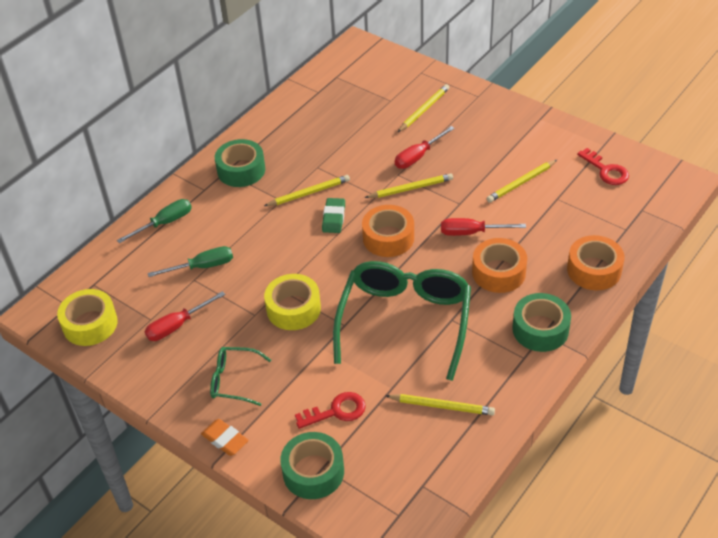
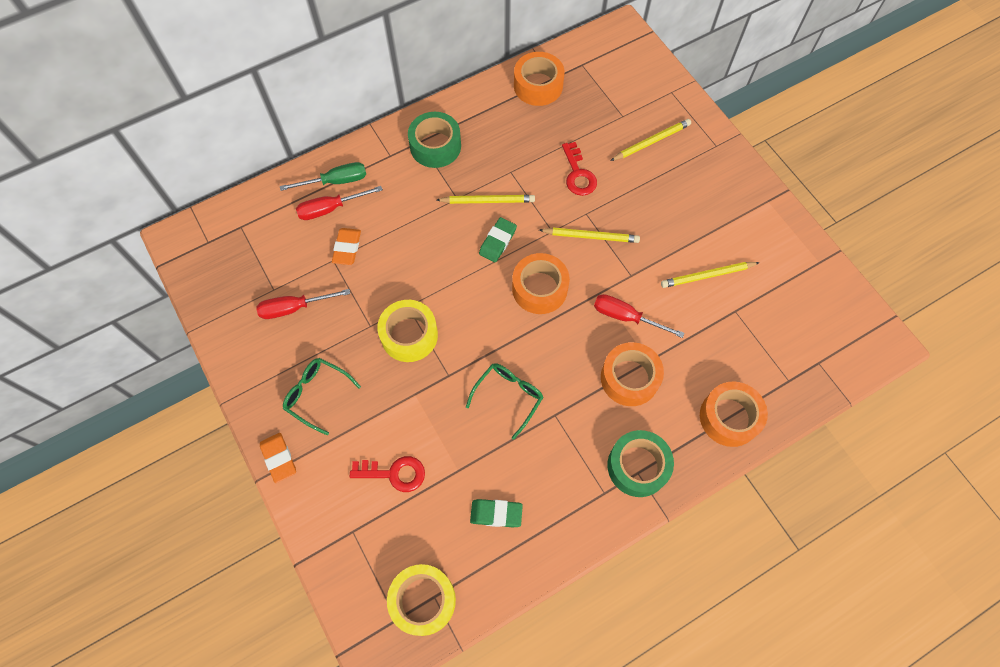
camera: 20 degrees right, 20 degrees up
(90, 324) = (218, 272): yellow tape -> yellow tape (423, 600)
(202, 267) = (347, 248): green screwdriver -> orange eraser
(307, 102) = (538, 85): none -> orange tape
(313, 472) = (341, 533): green tape -> none
(405, 321) = (508, 396): green glasses -> green glasses, size x0.47
(418, 156) = (617, 199): red screwdriver -> red screwdriver (331, 208)
(442, 406) = (496, 514): yellow pencil -> green eraser
(606, 170) = (805, 296): red key -> red key (578, 174)

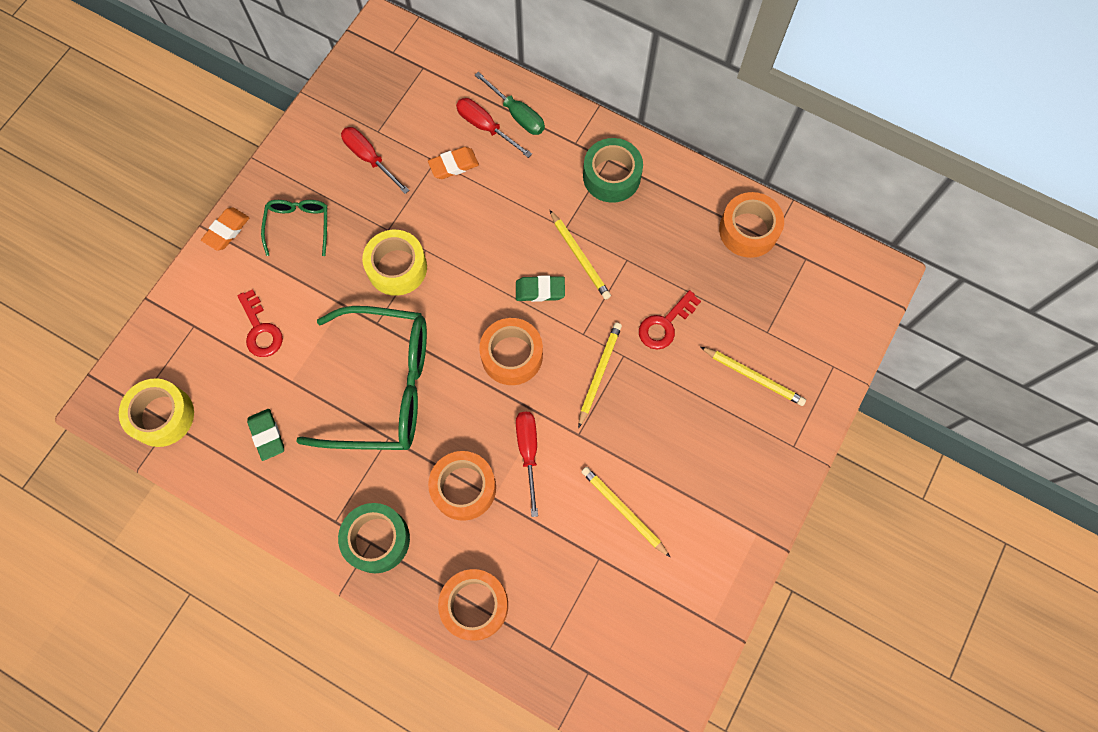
camera: 60 degrees right, 5 degrees up
(508, 396) = (384, 386): green glasses -> green glasses, size x2.12
(590, 236) = (599, 373): yellow pencil -> yellow pencil turned 135 degrees counterclockwise

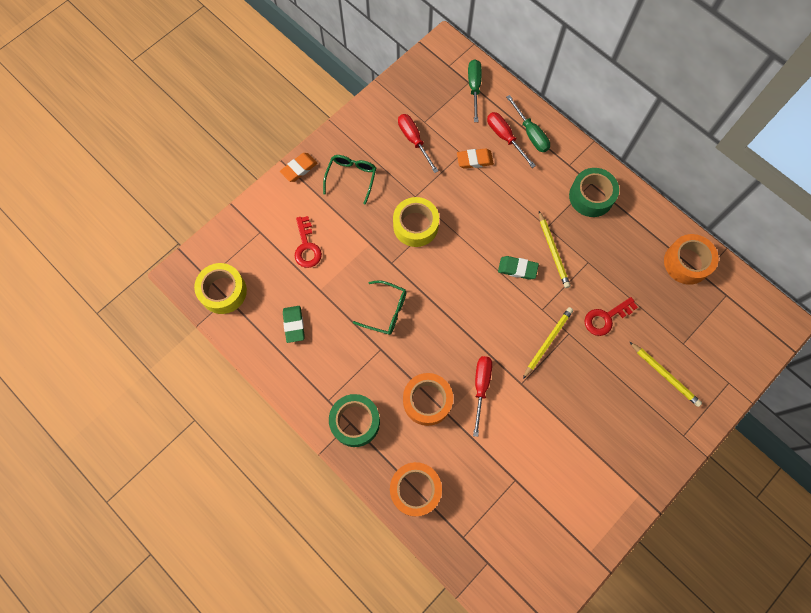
camera: 15 degrees right, 0 degrees up
(384, 386) = (386, 311): green glasses -> green glasses, size x0.47
(432, 73) = (474, 88): none -> green screwdriver
(512, 355) = (485, 312): orange tape -> none
(623, 511) = (542, 449): yellow pencil -> none

